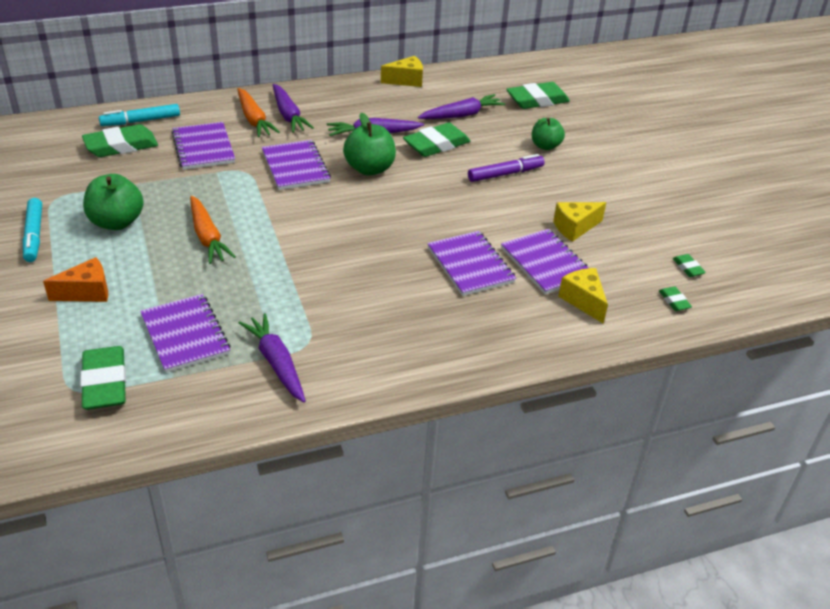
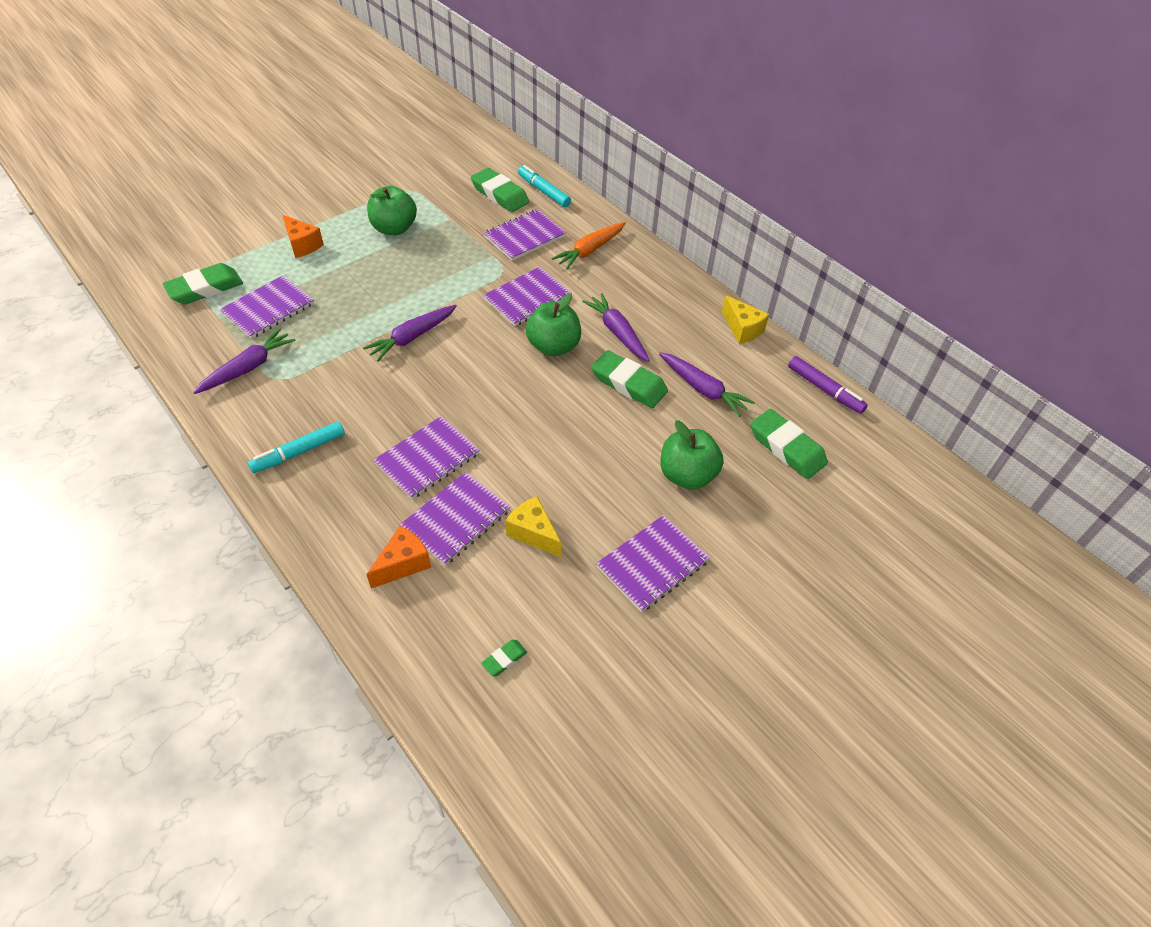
camera: 70 degrees right, 10 degrees up
(34, 235) = (360, 197): turquoise marker -> turquoise marker (299, 452)
(207, 237) = (396, 280): orange carrot -> none
(288, 115) = (612, 268): purple carrot -> purple carrot (412, 337)
(505, 174) = (606, 451): purple marker -> purple marker (825, 389)
(545, 146) = (687, 475): green apple -> green apple, size x1.50
(583, 301) = (403, 564): yellow cheese -> orange cheese
(622, 182) = (652, 564): none -> purple notebook
(674, 301) = (433, 652): green eraser -> none

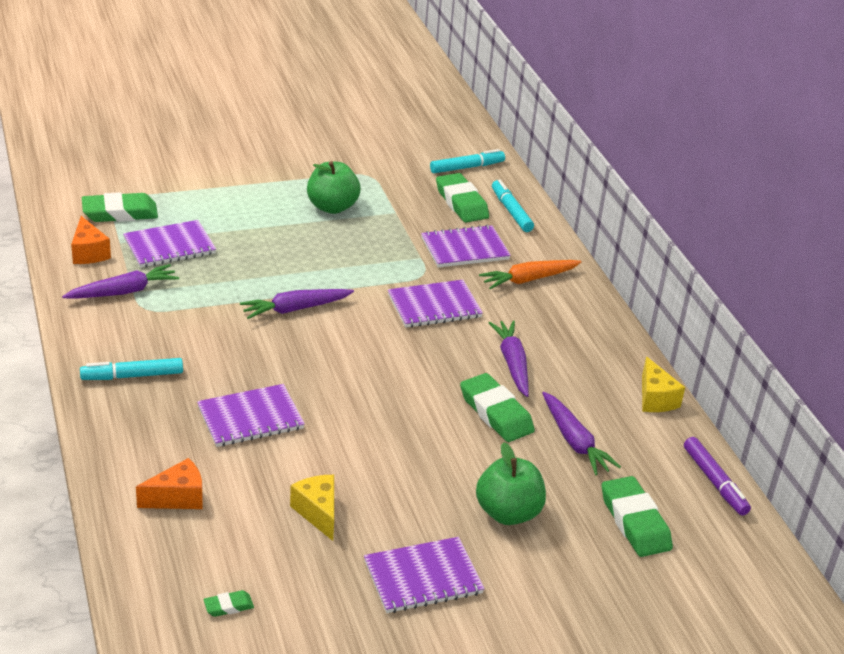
camera: 20 degrees right, 15 degrees down
(302, 245) = (232, 199): orange cheese -> orange cheese (89, 253)
(456, 519) = (249, 477): purple notebook -> none
(487, 160) = (467, 167): none -> turquoise marker
(553, 347) = (435, 357): green apple -> none

